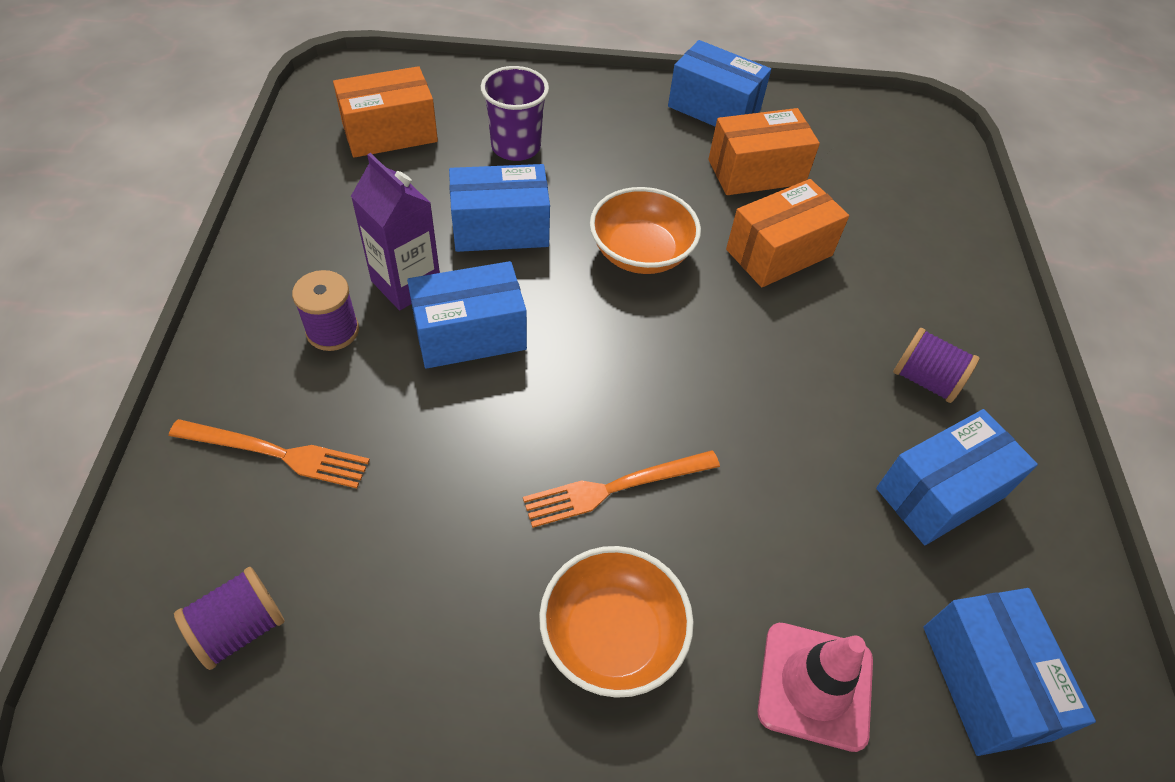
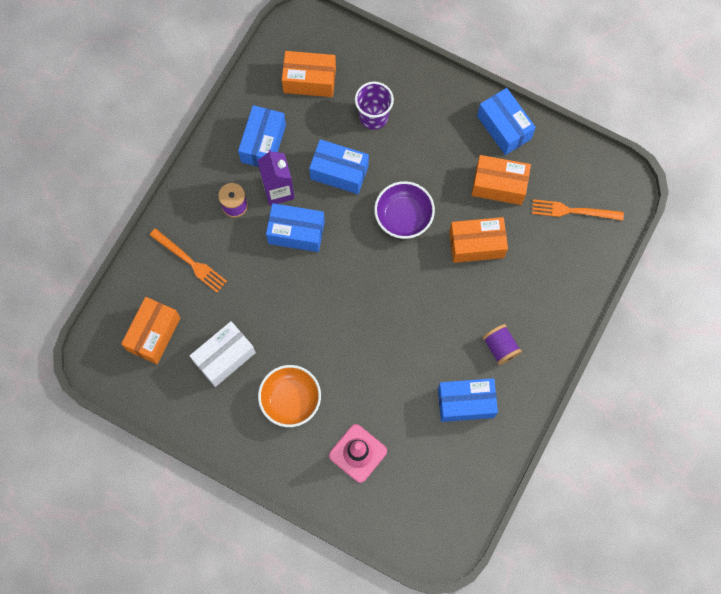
camera: 30 degrees right, 20 degrees up
(240, 628) = (154, 334): purple spool -> orange box
(426, 609) = (224, 357): none -> white box
(615, 488) = (324, 339): orange fork -> orange fork (573, 211)
(641, 252) = (403, 216): orange bowl -> purple bowl
(985, 682) = (426, 483): blue box -> blue box (263, 143)

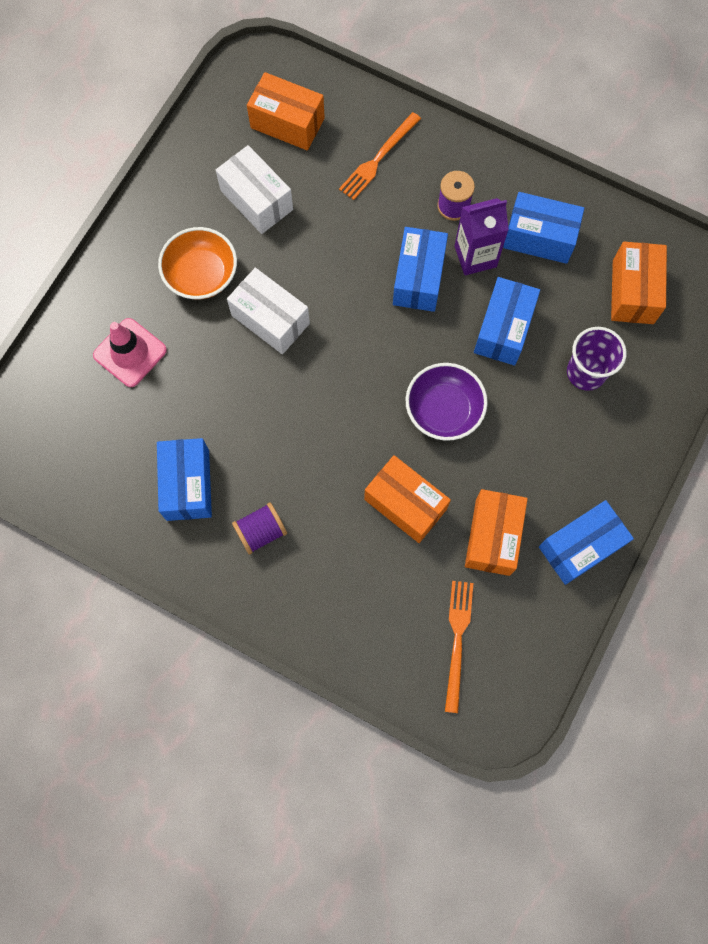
camera: 90 degrees right, 0 degrees up
(330, 344) = (270, 319): none -> white box
(476, 244) = (405, 504): orange box -> orange box turned 45 degrees counterclockwise

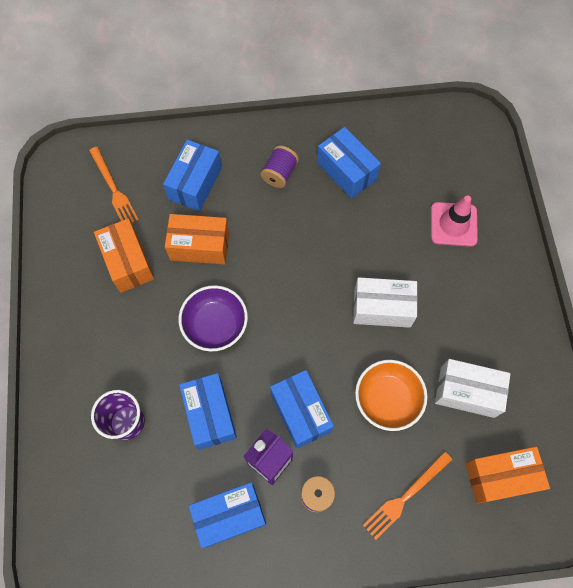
camera: 145 degrees right, 5 degrees down
(201, 275) = (455, 308): orange bowl -> orange bowl (387, 399)
(378, 158) = (405, 496): orange fork -> orange fork turned 135 degrees counterclockwise
(580, 547) = (64, 293): blue box -> blue box (195, 183)
(632, 292) = (126, 518): orange box -> none

